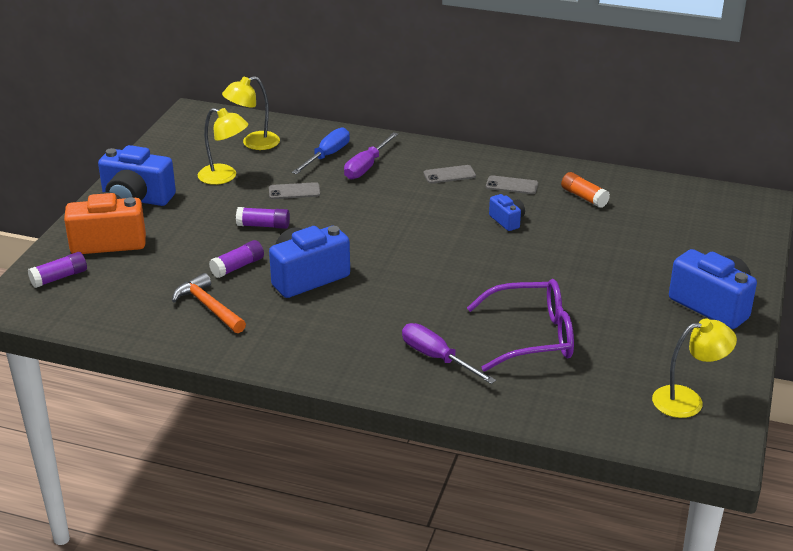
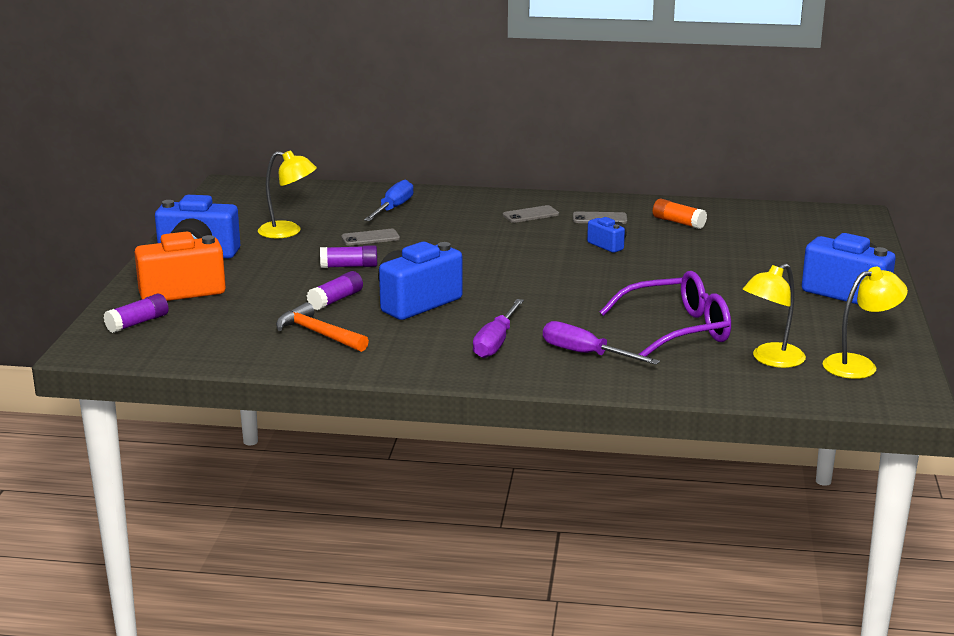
camera: 10 degrees left, 10 degrees down
(253, 143) = (308, 204): yellow lamp -> yellow lamp (771, 360)
(366, 167) = (440, 214): purple screwdriver -> purple screwdriver (496, 342)

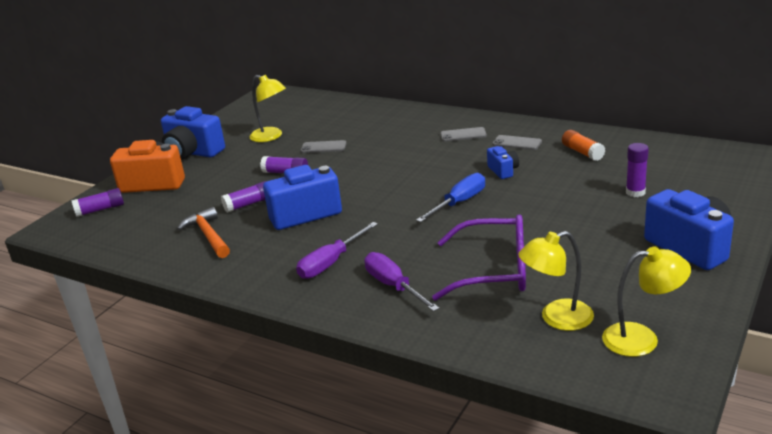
camera: 25 degrees right, 5 degrees up
(393, 209) = (362, 121): blue screwdriver -> blue screwdriver (459, 203)
(761, 253) = (635, 192): none -> purple glue stick

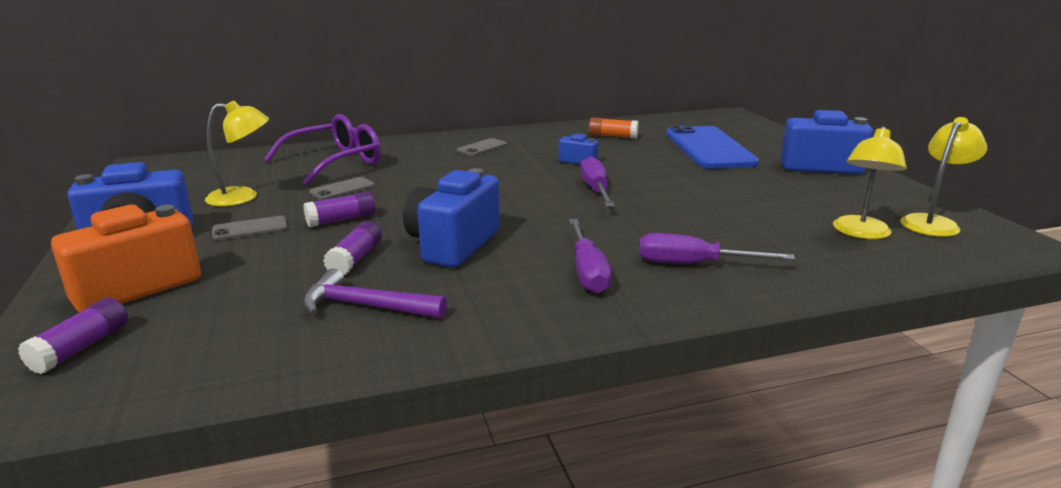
camera: 50 degrees left, 5 degrees down
(208, 235) = (365, 306): orange hammer -> purple hammer
(459, 203) = (595, 190): blue screwdriver -> purple screwdriver
(495, 270) = (741, 222): purple glasses -> purple glasses (336, 162)
(517, 143) = (545, 142): grey phone -> grey phone (250, 229)
(635, 192) = (709, 148): purple glue stick -> blue phone

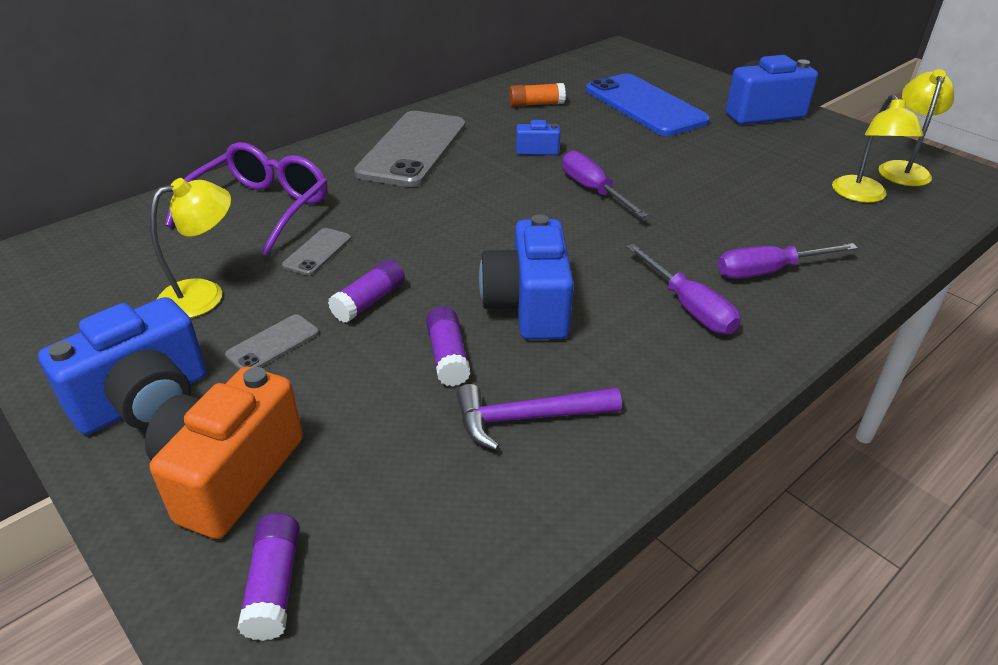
camera: 25 degrees left, 15 degrees up
(481, 148) = (413, 149): grey phone -> grey phone, size x2.34

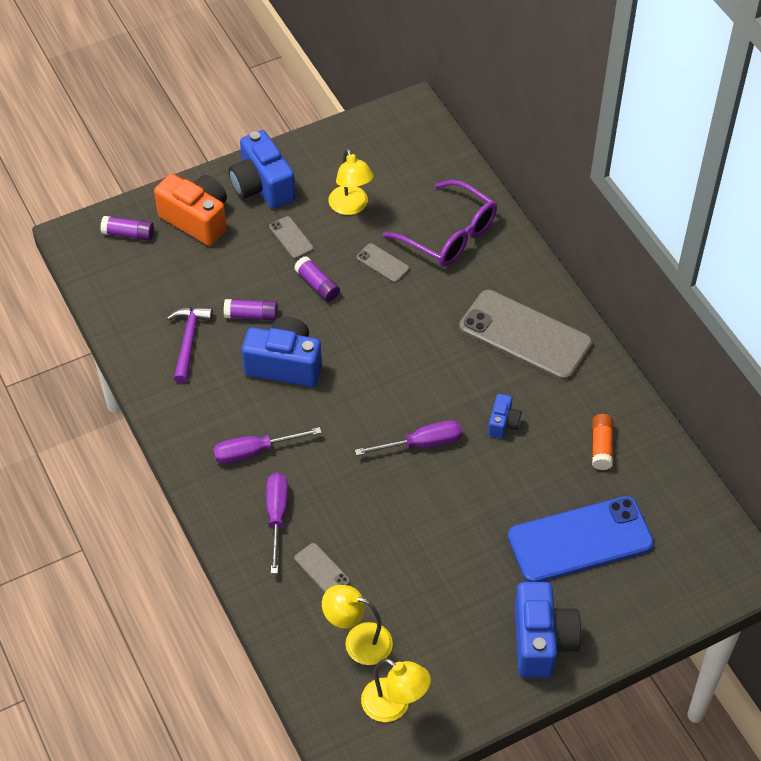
camera: 105 degrees right, 15 degrees up
(806, 229) = (321, 570): none -> grey phone

